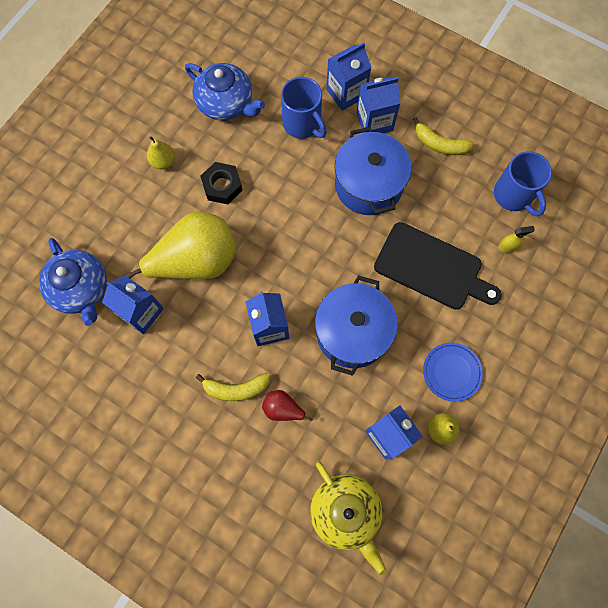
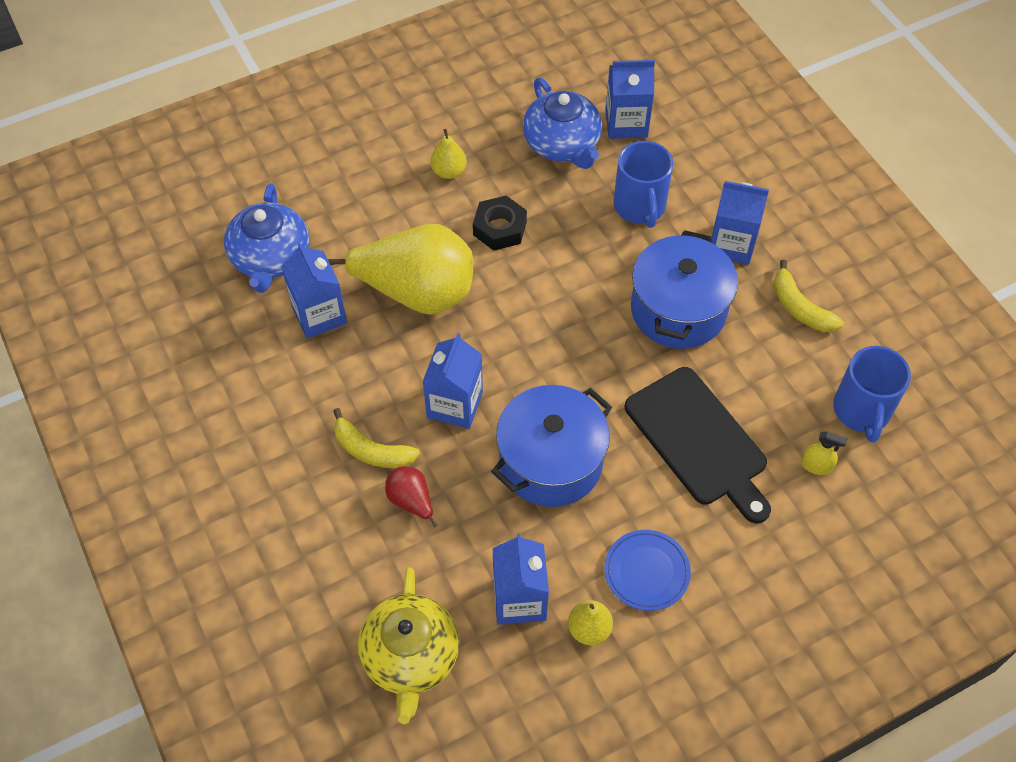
camera: 30 degrees right, 15 degrees down
(346, 93) = (716, 197): blue carton -> blue carton (626, 123)

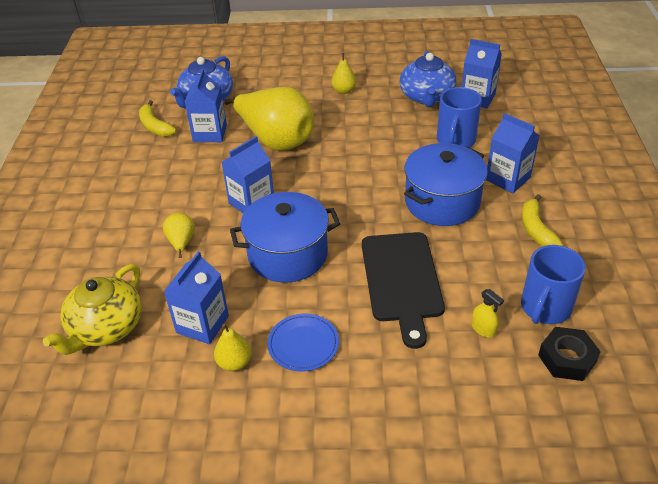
camera: 30 degrees right, 15 degrees down
(371, 450) = (181, 208): yellow banana -> yellow banana (155, 126)
(411, 501) = (181, 242): red pear -> yellow pear
(499, 228) = (353, 125): black nut -> black nut (567, 358)

